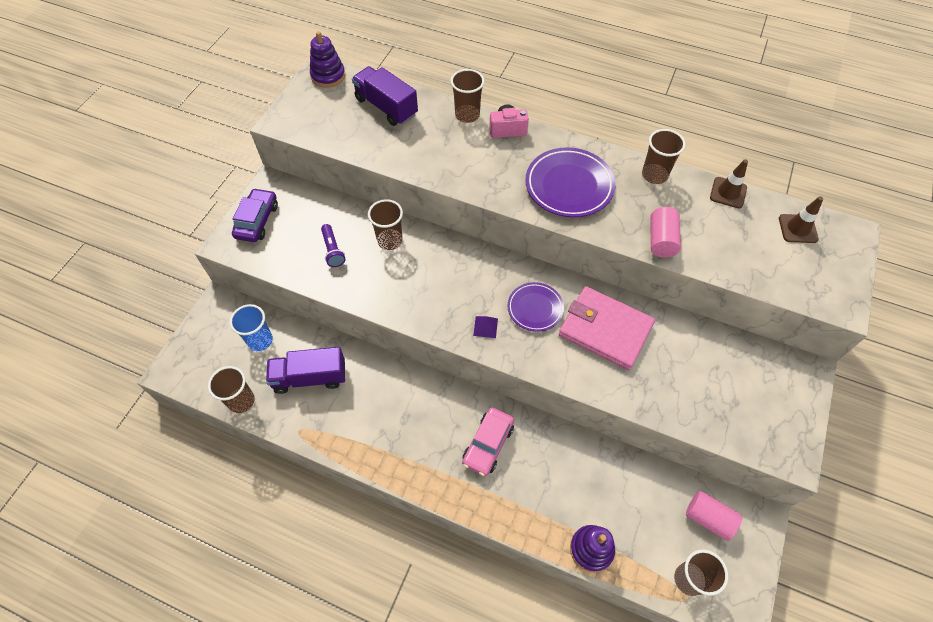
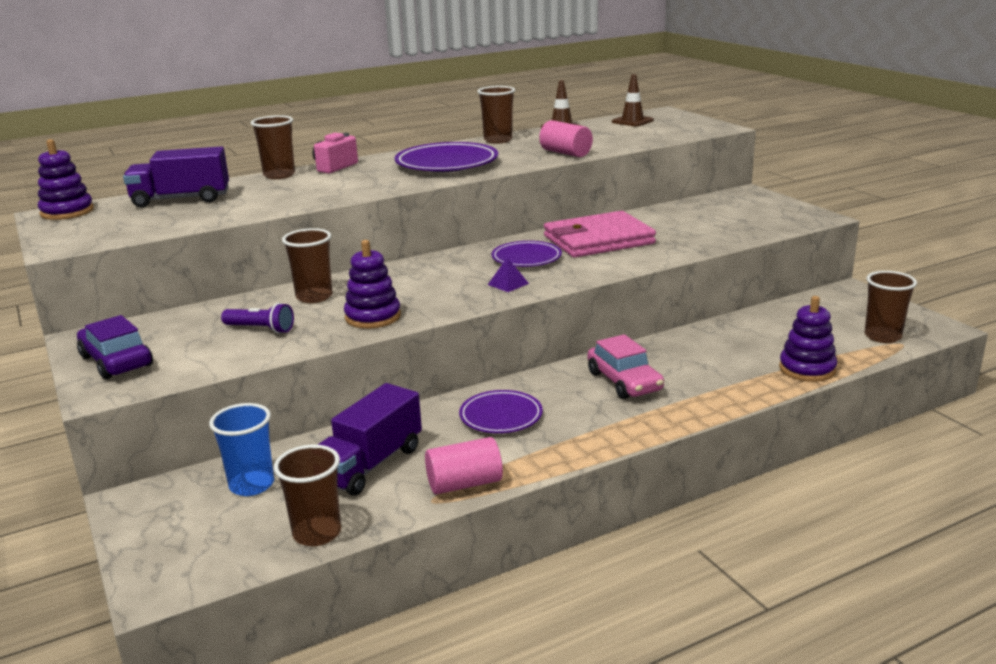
camera: 50 degrees left, 35 degrees down
(385, 291) = (373, 317): none -> purple stacking toy
(399, 404) = (501, 416): none -> purple plate
(708, 518) = (829, 309): pink cylinder -> pink cylinder (464, 484)

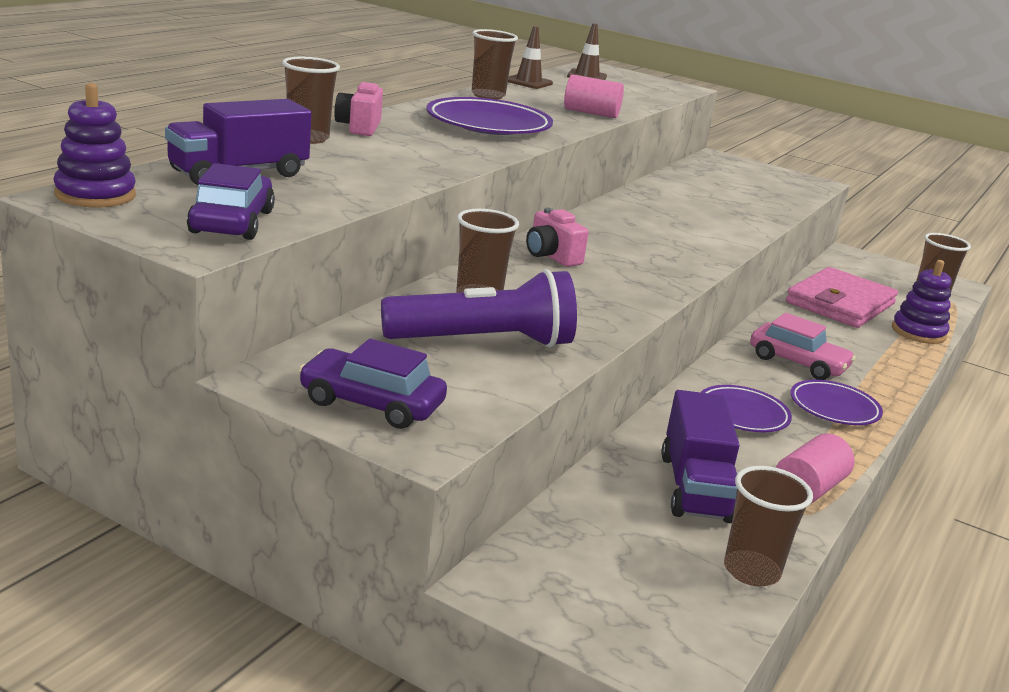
camera: 35 degrees left, 0 degrees up
(112, 231) = (232, 222): none -> purple car
(252, 485) = (608, 535): blue cup -> none
(260, 329) = (484, 342): purple flashlight -> purple flashlight, size x1.99
(373, 317) = (586, 315): purple stacking toy -> none
(425, 271) = (551, 256): none -> pink camera
(508, 284) = (660, 266): purple pyramid -> none
(526, 258) = (632, 236): purple plate -> purple plate (834, 408)
(598, 240) = (667, 212): pink wallet -> pink wallet (840, 303)

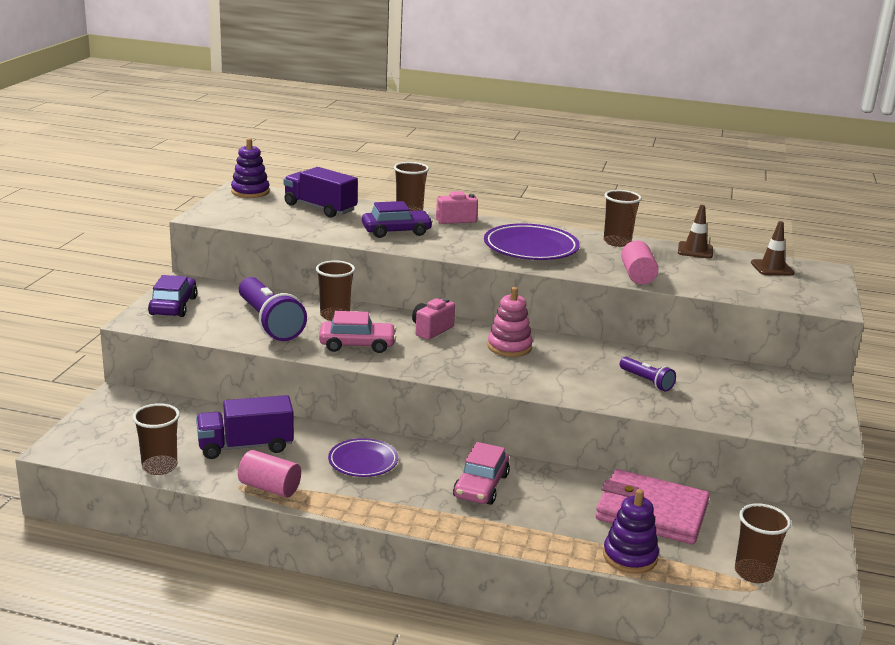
camera: 75 degrees right, 0 degrees up
(232, 222) = (243, 217): purple car -> purple car (396, 231)
(583, 303) = (357, 345): none -> pink car
(613, 234) = (509, 347): none -> pink stacking toy
(709, 205) = (646, 381): none -> purple flashlight
(834, 408) = (408, 502): purple plate -> none

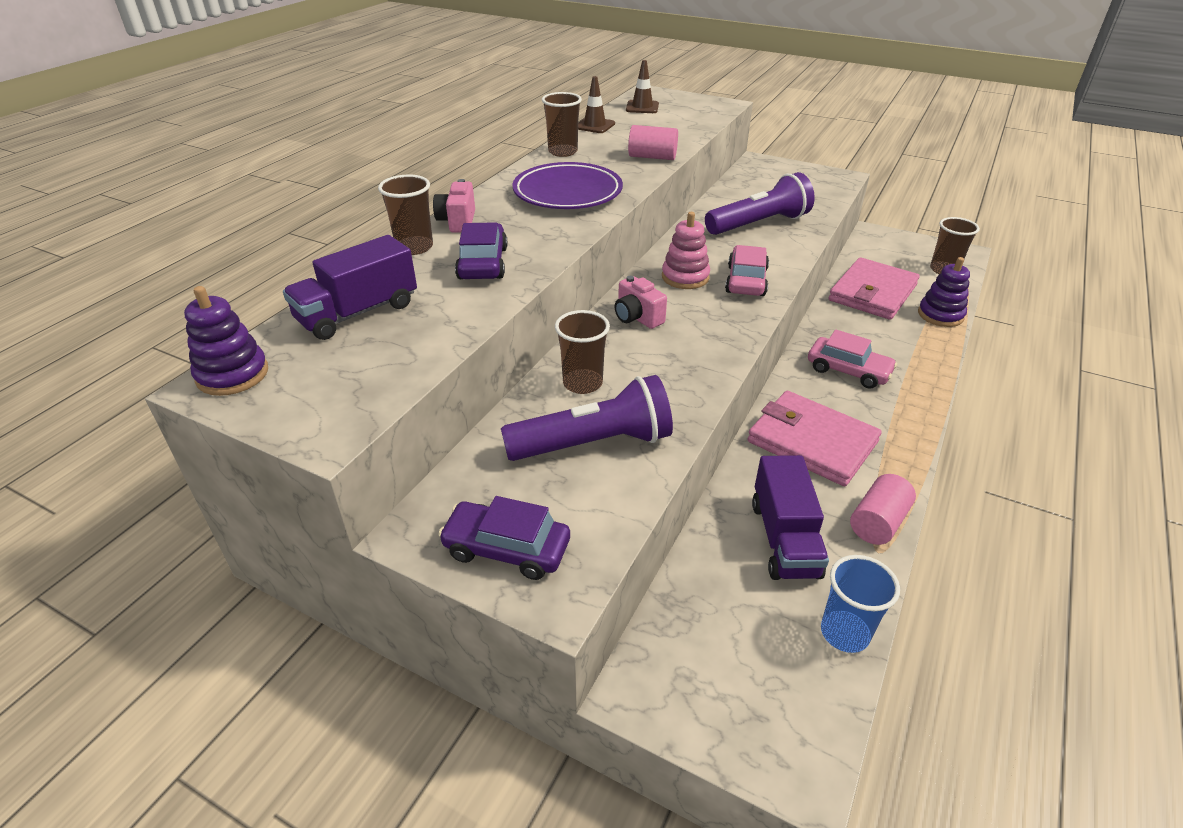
camera: 75 degrees left, 15 degrees up
(159, 467) = (844, 633): brown cup -> blue cup
(357, 345) = (671, 374): pink car -> pink car (746, 281)
(363, 462) = (811, 442): purple plate -> pink wallet
(646, 381) = (759, 224): purple flashlight -> purple flashlight, size x1.99

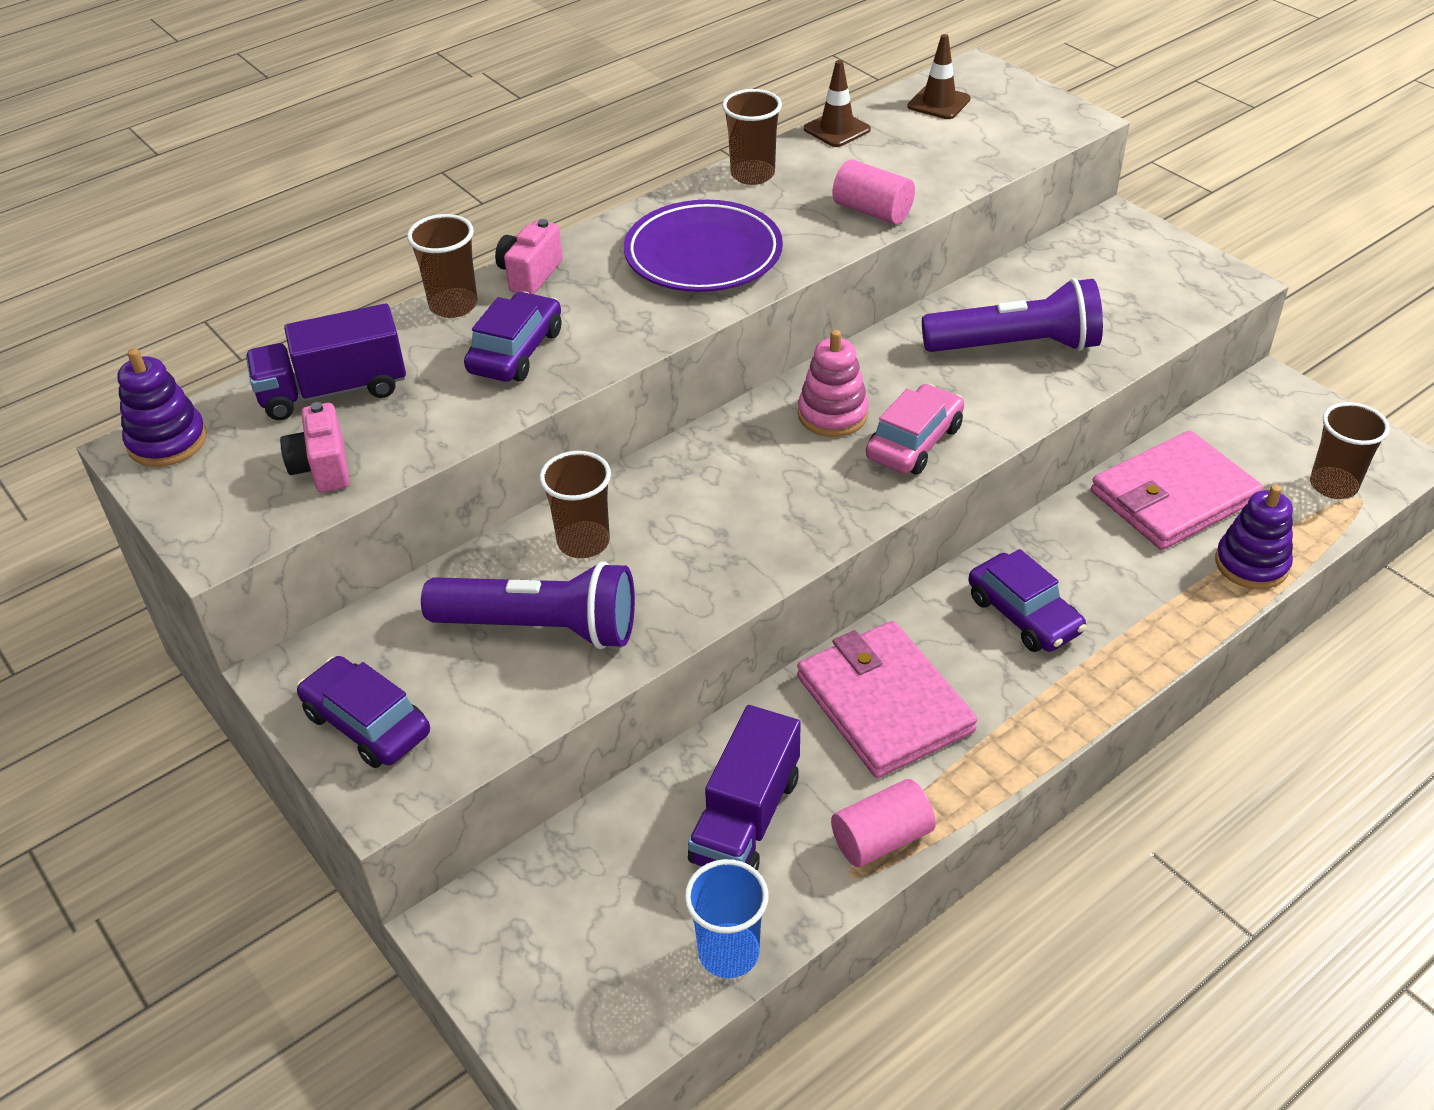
camera: 25 degrees right, 5 degrees up
(637, 318) = (719, 464): pink camera -> pink camera (322, 468)
(848, 370) = (1024, 615): pink car -> purple car

